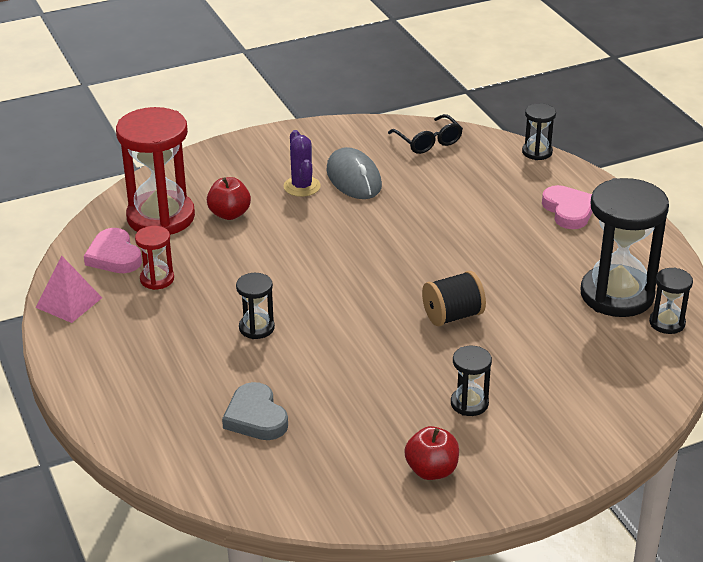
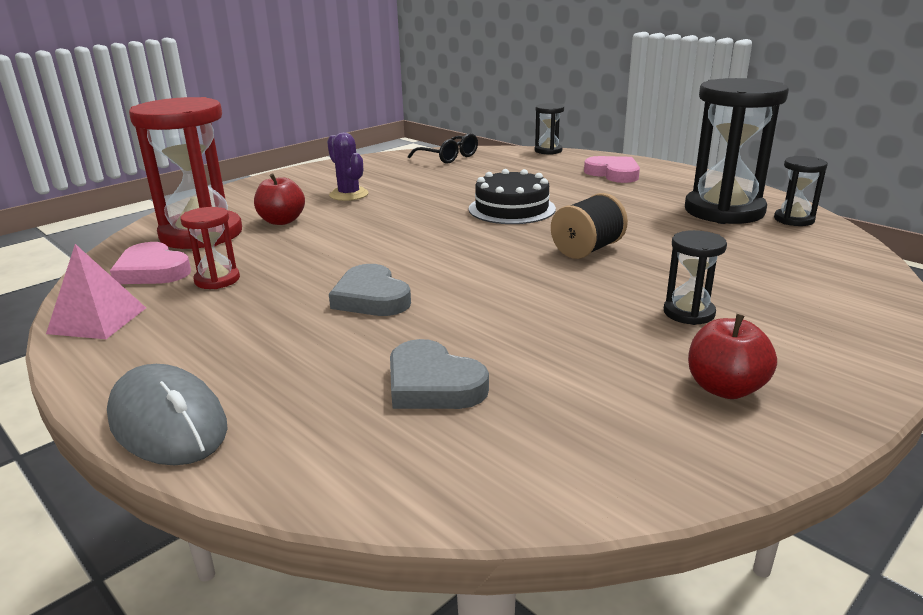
camera: 20 degrees left, 10 degrees down
(256, 328) = (371, 298): black hourglass -> grey heart
(353, 178) = (397, 183): grey mouse -> grey mouse (168, 422)
(431, 244) = (512, 208): none -> black cake

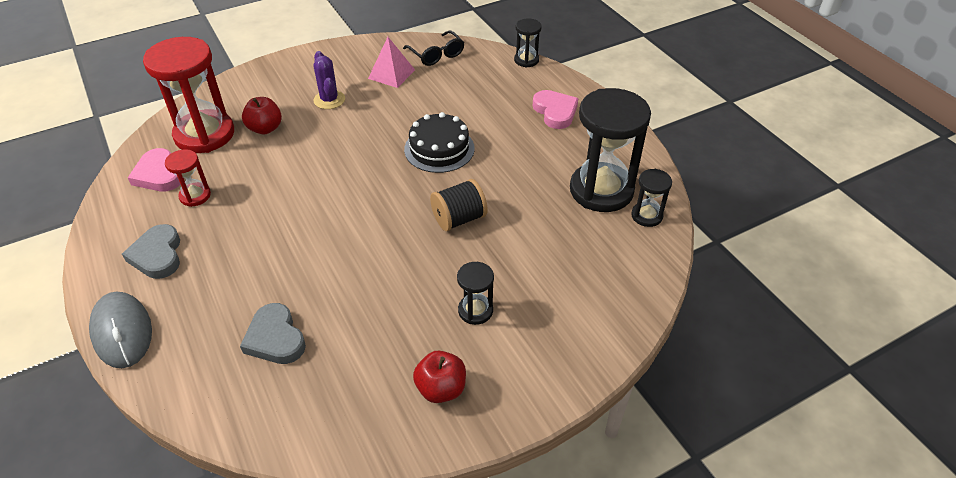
camera: 15 degrees right, 20 degrees up
(98, 320) = (111, 224): pink pyramid -> pink pyramid (391, 74)
(371, 298) = (282, 241): grey heart -> grey heart (157, 255)

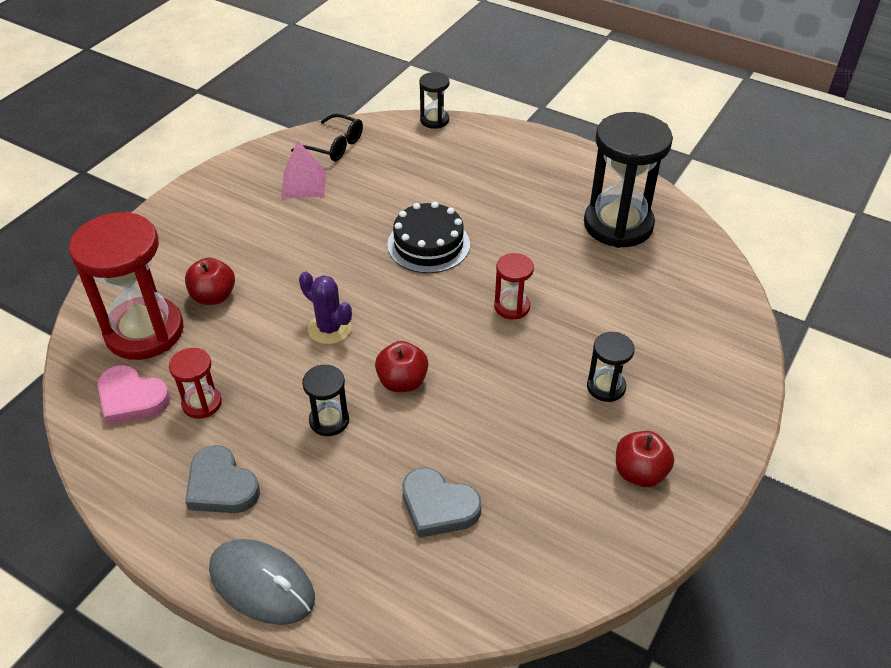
camera: 30 degrees left, 0 degrees up
(329, 100) = (259, 237): purple cactus -> purple cactus (329, 329)
(332, 239) = (402, 382): none -> red apple
(459, 219) = (512, 307): black spool -> red hourglass
(555, 112) = (509, 164): pink heart -> none
(646, 216) = (677, 233): black hourglass -> black hourglass (329, 420)

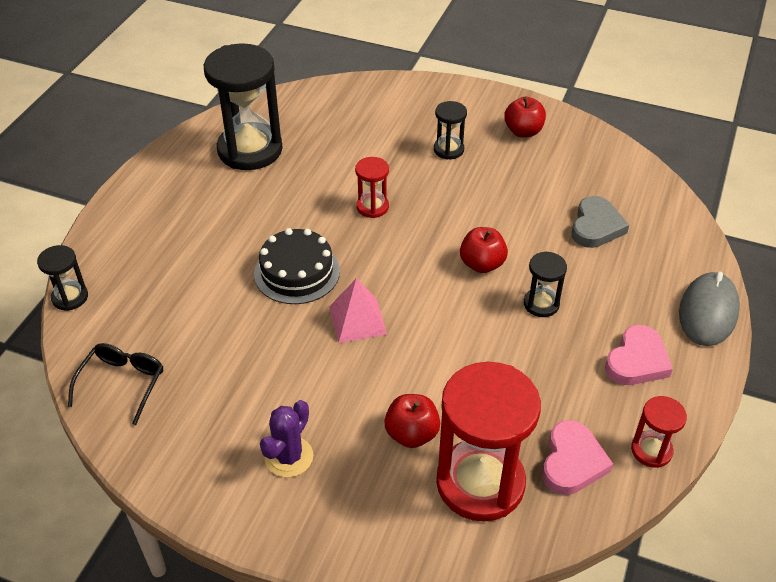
camera: 100 degrees left, 0 degrees up
(202, 403) = (556, 401): red hourglass -> red hourglass (651, 450)
(221, 486) = (637, 361): grey heart -> pink heart
(304, 184) = (202, 398): pink pyramid -> pink pyramid (357, 320)
(329, 329) = (433, 326): purple cactus -> purple cactus (289, 457)

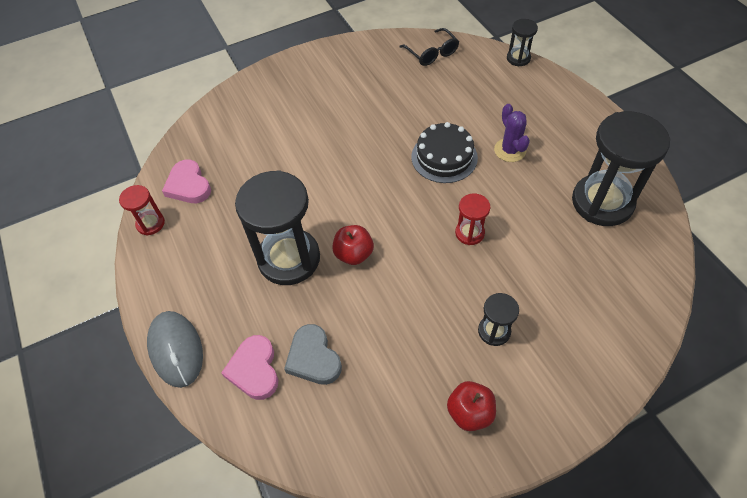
camera: 135 degrees right, 10 degrees up
(289, 457) = (321, 86): purple cactus -> purple cactus (510, 150)
(357, 320) = (376, 161): pink pyramid -> none
(411, 434) = (280, 136): red apple -> none
(480, 483) = (225, 142): red hourglass -> none
(541, 304) = (289, 258): black hourglass -> black hourglass, size x2.11
(637, 361) = (197, 270): pink heart -> pink heart (254, 369)

